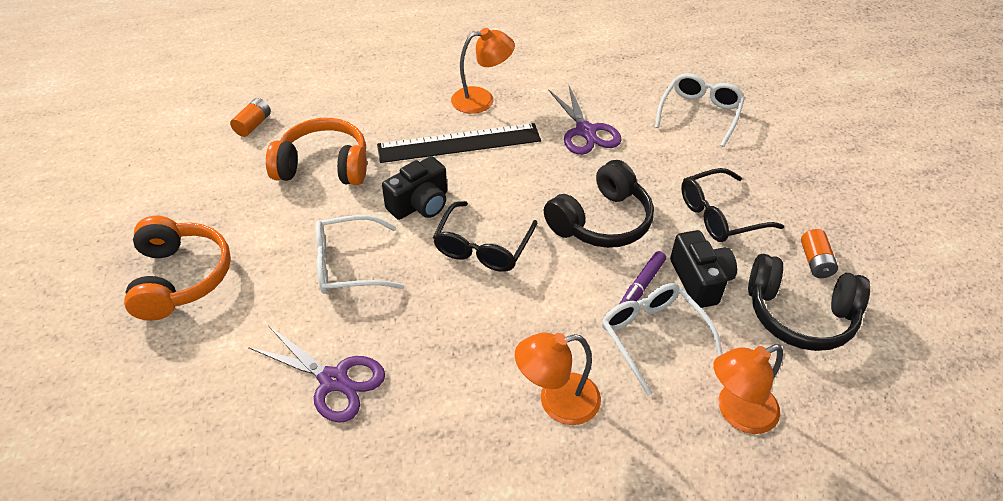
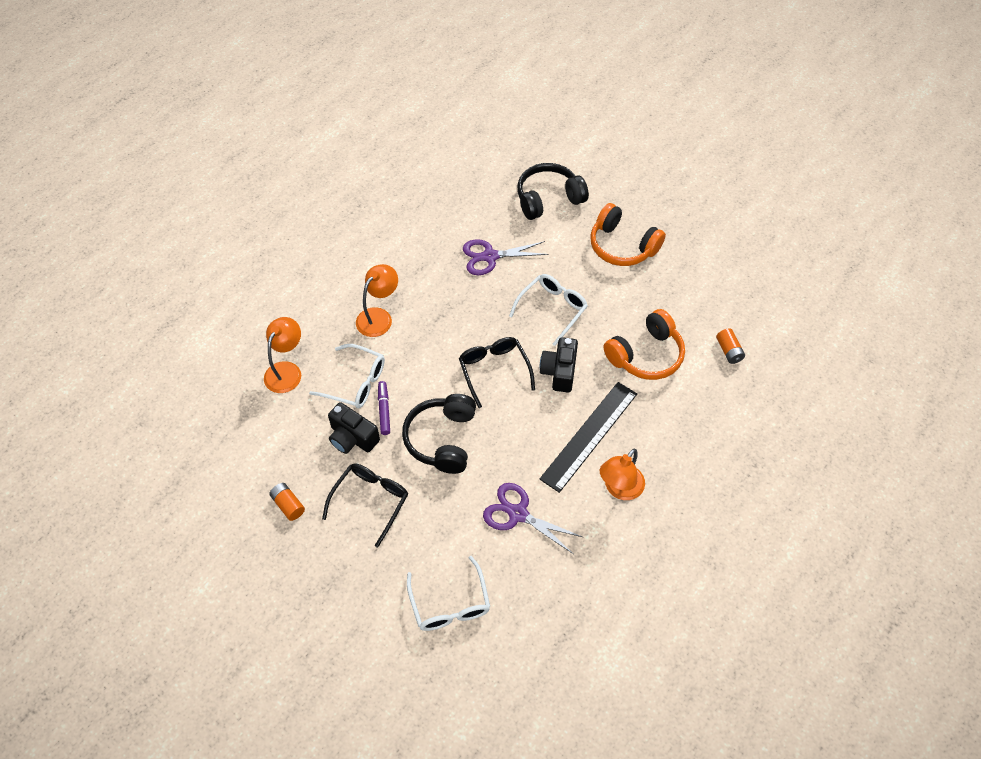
camera: 140 degrees right, 10 degrees up
(799, 315) = (281, 455): black headphones -> black headphones (548, 199)

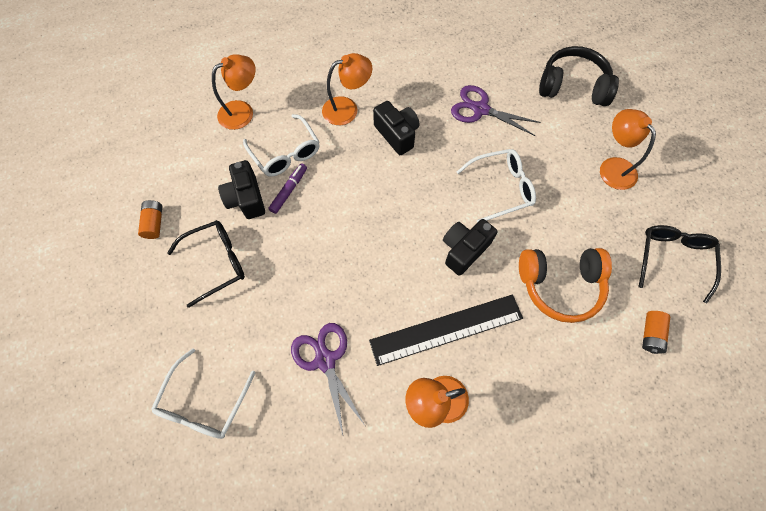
camera: 35 degrees right, 10 degrees up
(438, 314) = (397, 134): none -> black camera
(442, 439) = (315, 246): black headphones -> none
(494, 370) = (406, 213): black glasses -> black glasses (672, 259)
(622, 246) = (613, 167): orange headphones -> orange lamp

